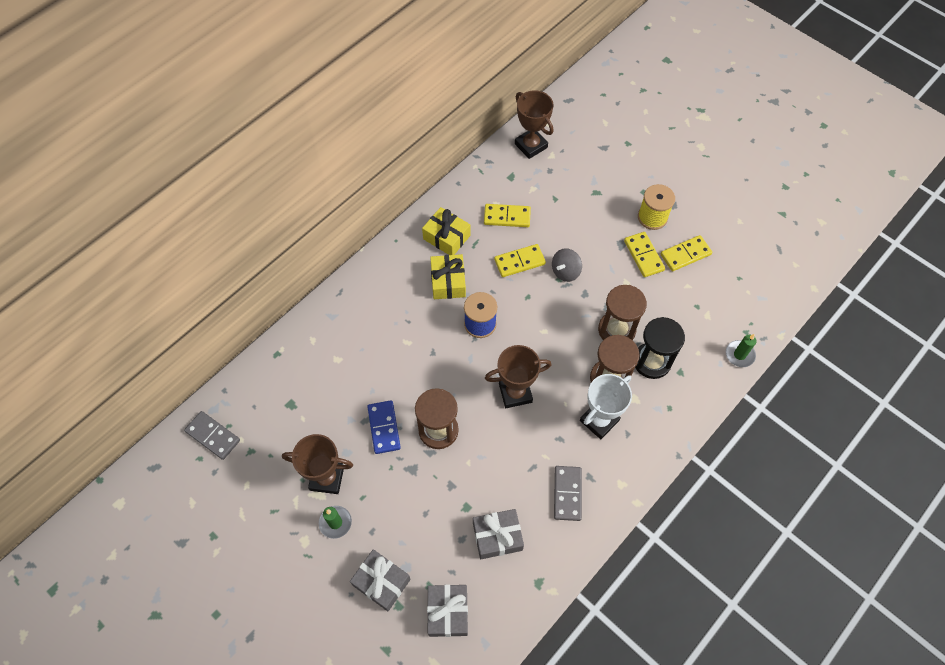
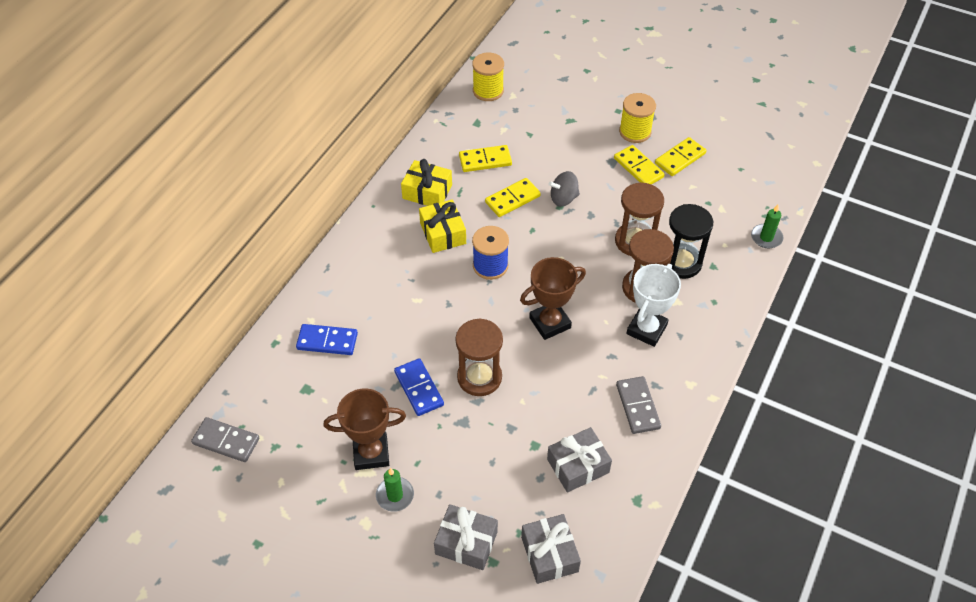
camera: 15 degrees left, 10 degrees down
(320, 363) = (327, 341): none -> blue domino
(531, 146) = (488, 91): brown trophy -> yellow spool
(565, 271) = (563, 198): grey spinning top -> grey spinning top turned 45 degrees clockwise

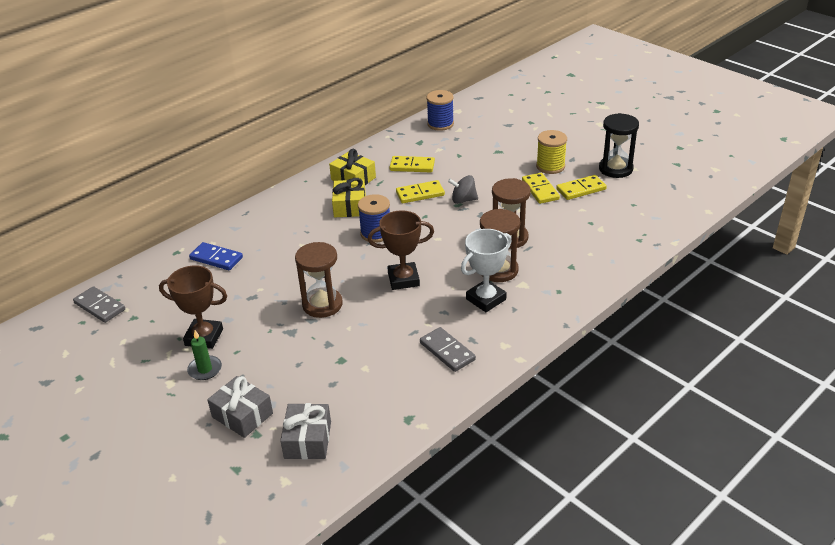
camera: 20 degrees right, 15 degrees down
(418, 388) = (268, 302): blue domino -> none
(488, 91) = (440, 124): yellow spool -> blue spool
(578, 466) = (370, 382): grey gift -> none
(637, 406) = (447, 351): grey domino -> grey domino turned 45 degrees counterclockwise
(681, 263) = (543, 259): black hourglass -> black hourglass (615, 169)
(766, 237) = (632, 255): green candle -> none

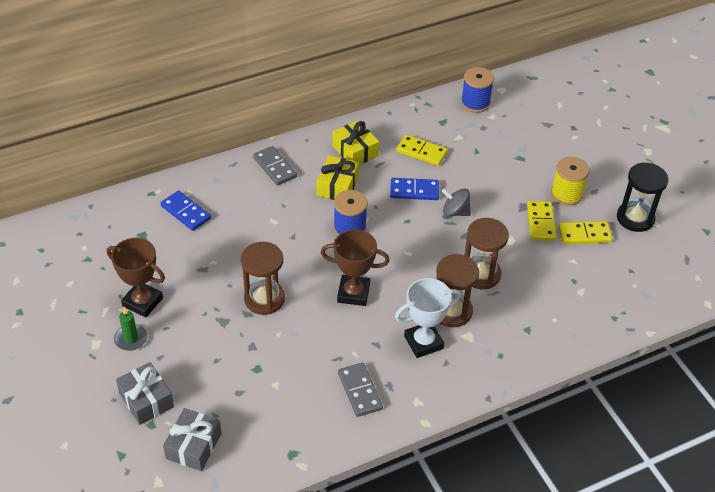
camera: 15 degrees right, 10 degrees up
(99, 306) = (61, 237): grey domino -> grey domino (274, 167)
(420, 194) = (414, 191): yellow domino -> blue domino

